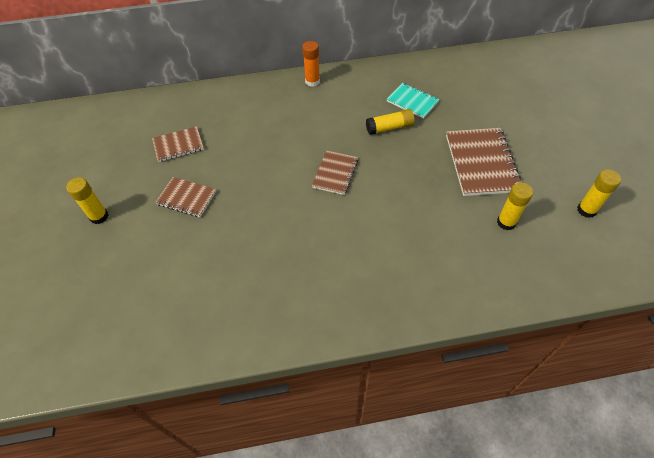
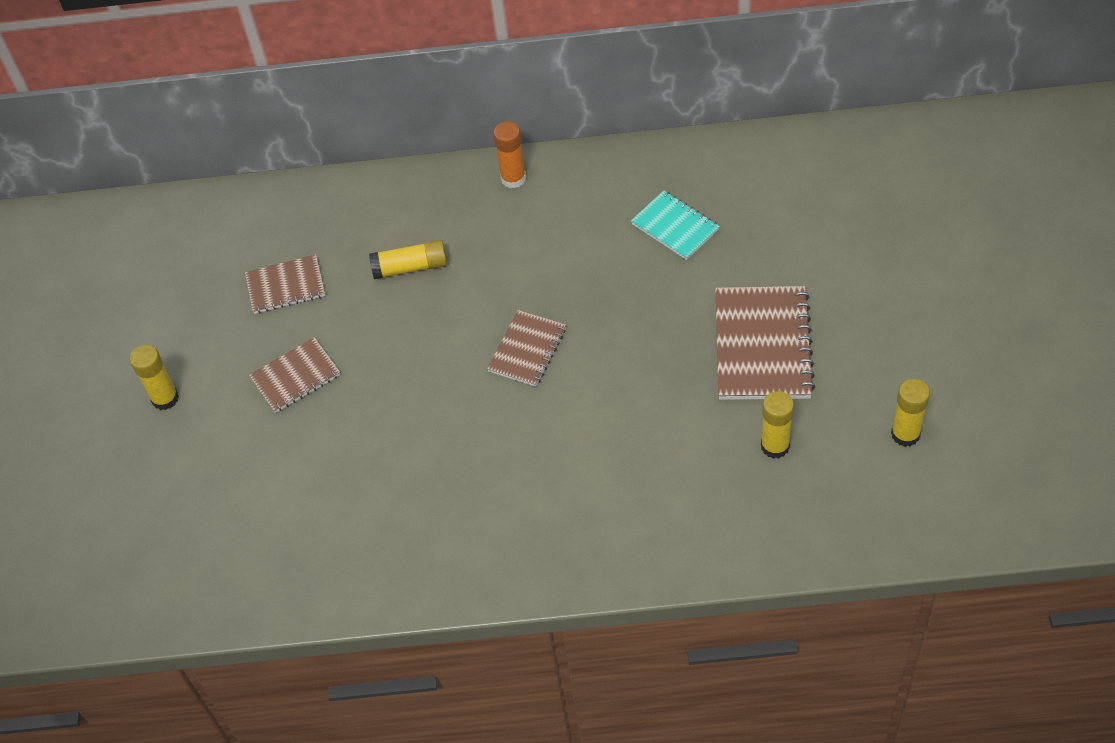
camera: 10 degrees right, 0 degrees up
(186, 198) = (295, 377): brown notebook -> brown notebook turned 60 degrees counterclockwise
(389, 128) = (627, 274): yellow glue stick -> yellow glue stick (410, 267)

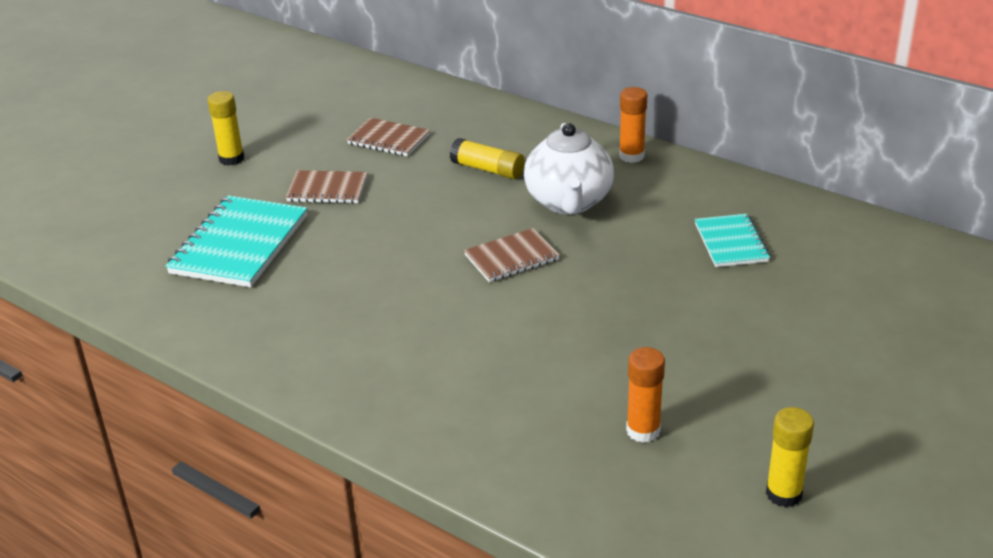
camera: 35 degrees right, 20 degrees down
(288, 485) = (239, 244): none -> turquoise notebook
(513, 262) = (569, 202): none -> white teapot
(762, 345) = (716, 356): brown notebook -> none
(775, 446) = (643, 431): yellow glue stick -> orange glue stick

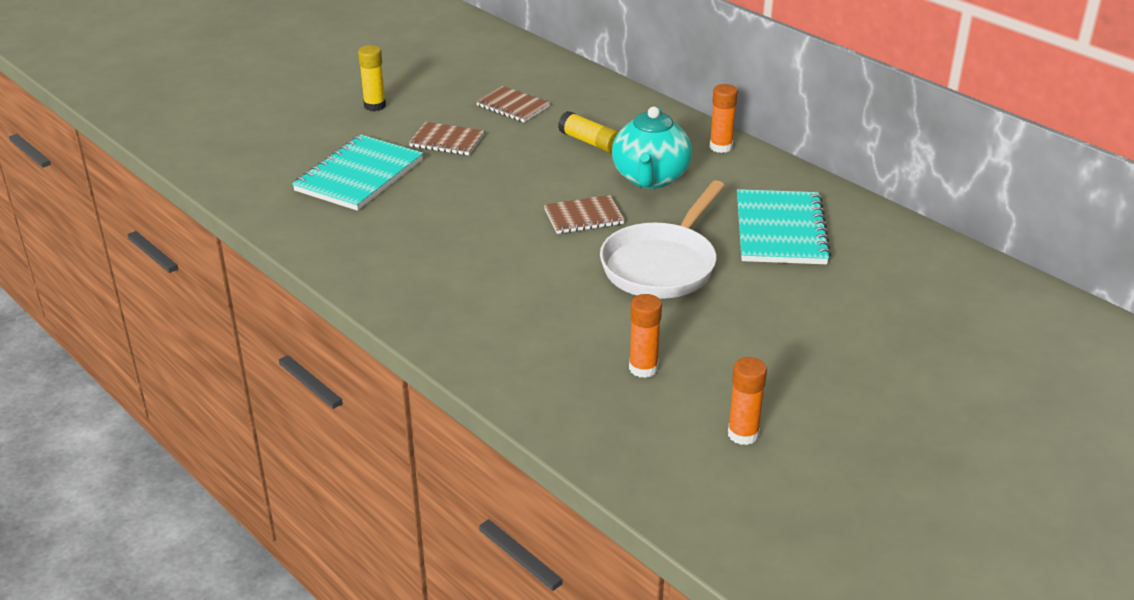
camera: 10 degrees right, 0 degrees up
(569, 202) = (650, 178): white teapot -> turquoise teapot
(619, 302) = (662, 265): none -> white pan
(731, 243) = (780, 230): turquoise notebook -> turquoise notebook, size x1.69
(783, 494) = (743, 434): yellow glue stick -> orange glue stick

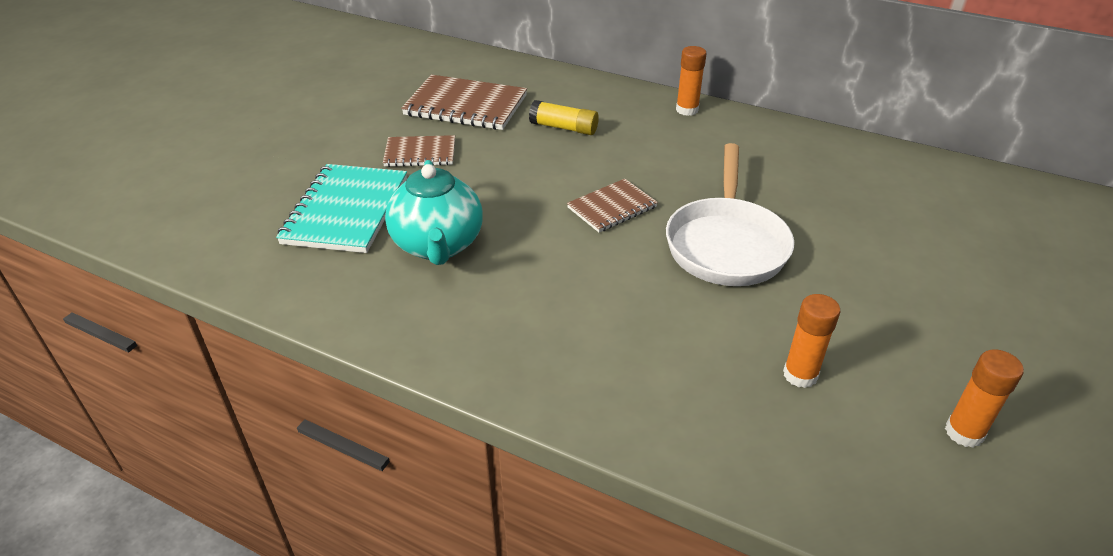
camera: 20 degrees left, 5 degrees up
(374, 106) = (322, 130): yellow glue stick -> none
(513, 106) = (465, 106): brown notebook -> brown notebook, size x1.69
(650, 178) = (646, 153): turquoise teapot -> turquoise teapot (438, 245)
(780, 230) = (804, 181): turquoise notebook -> none

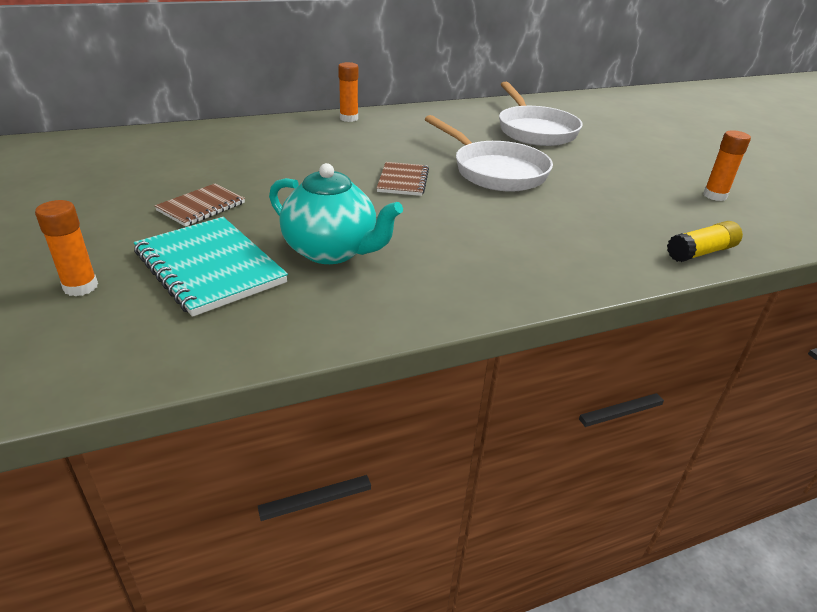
camera: 50 degrees left, 5 degrees down
(465, 106) = (181, 166): brown notebook -> none
(563, 128) = (287, 153): yellow glue stick -> yellow glue stick (701, 252)
(800, 375) = (631, 208): orange glue stick -> orange glue stick (80, 287)
(883, 215) = (534, 130): none -> white pan

